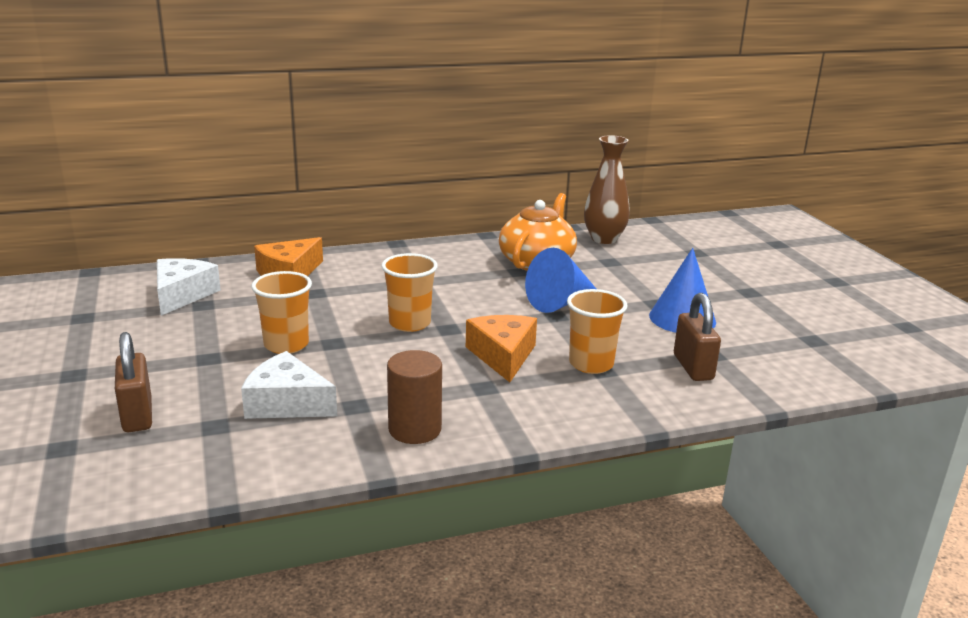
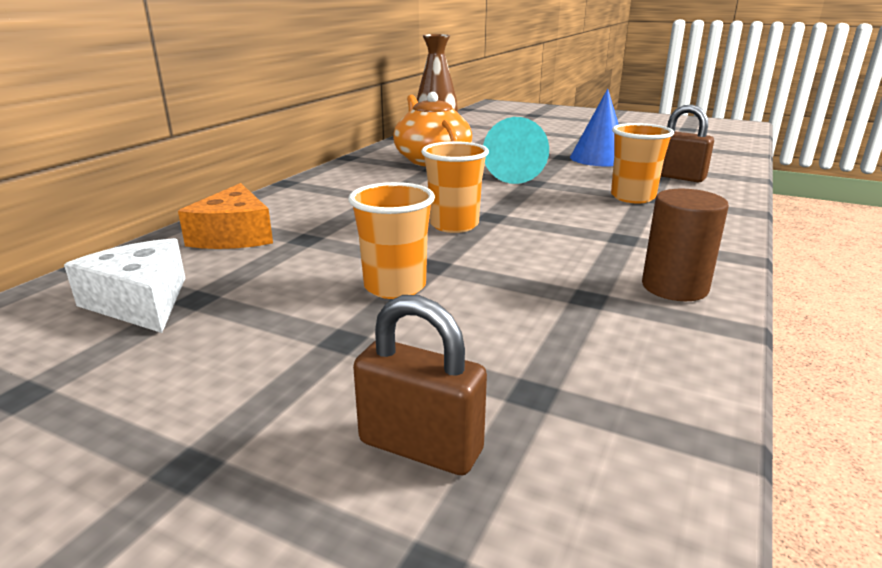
camera: 45 degrees left, 0 degrees up
(286, 403) = (535, 329): white cheese -> none
(503, 356) = (575, 215): orange cheese -> none
(560, 302) = (514, 175): blue cone -> turquoise cone

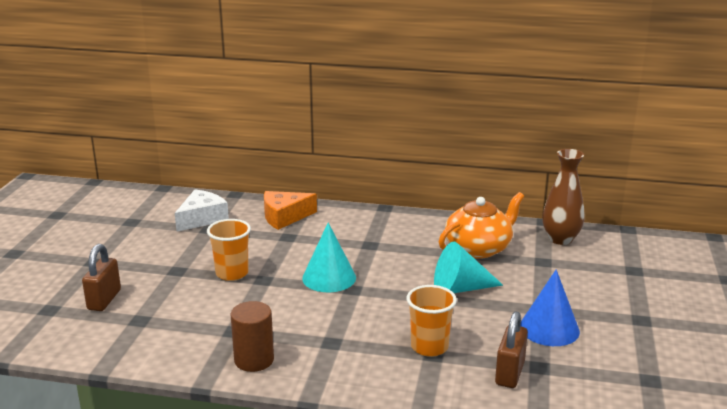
camera: 75 degrees right, 0 degrees up
(454, 225) = (329, 278): orange cup -> turquoise cone

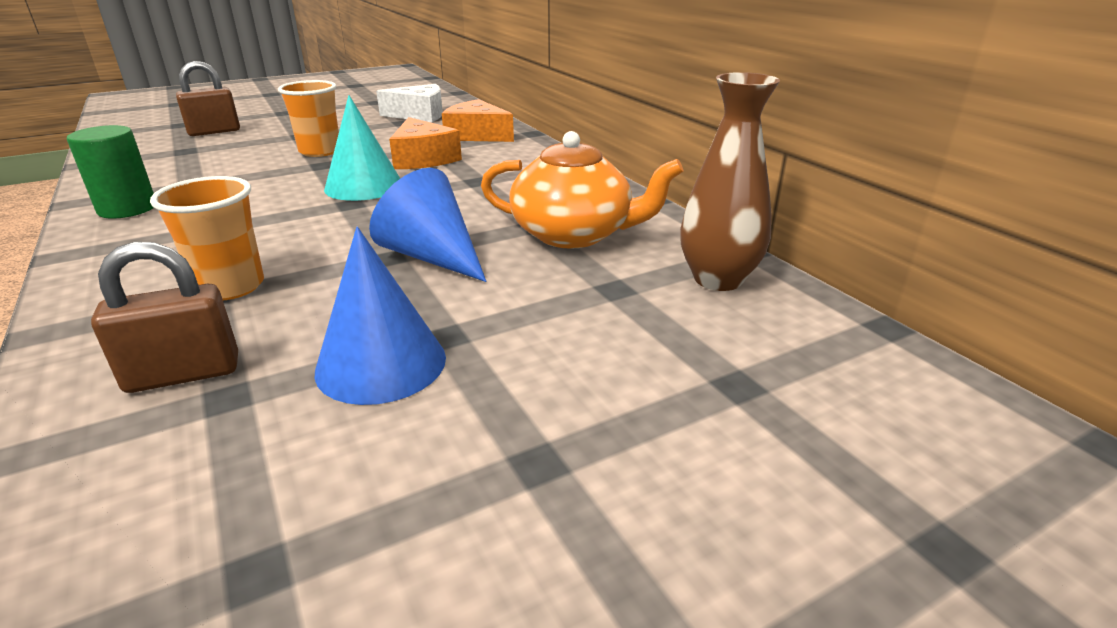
camera: 50 degrees right, 5 degrees up
(254, 360) = (127, 209): brown cylinder -> green cylinder
(305, 247) = (423, 158): none -> orange cheese
(460, 289) = (432, 257): turquoise cone -> blue cone

